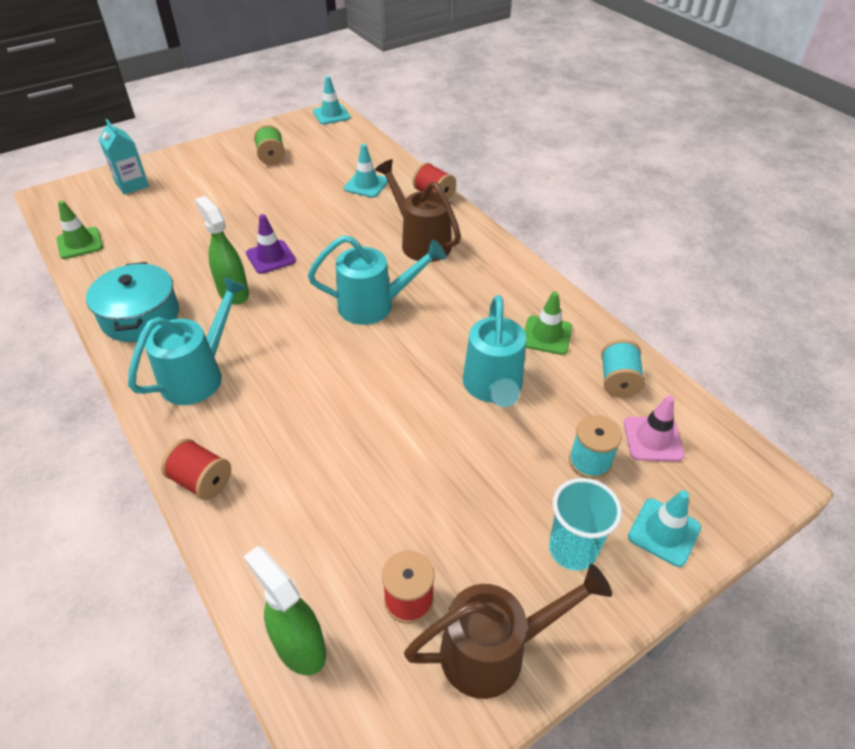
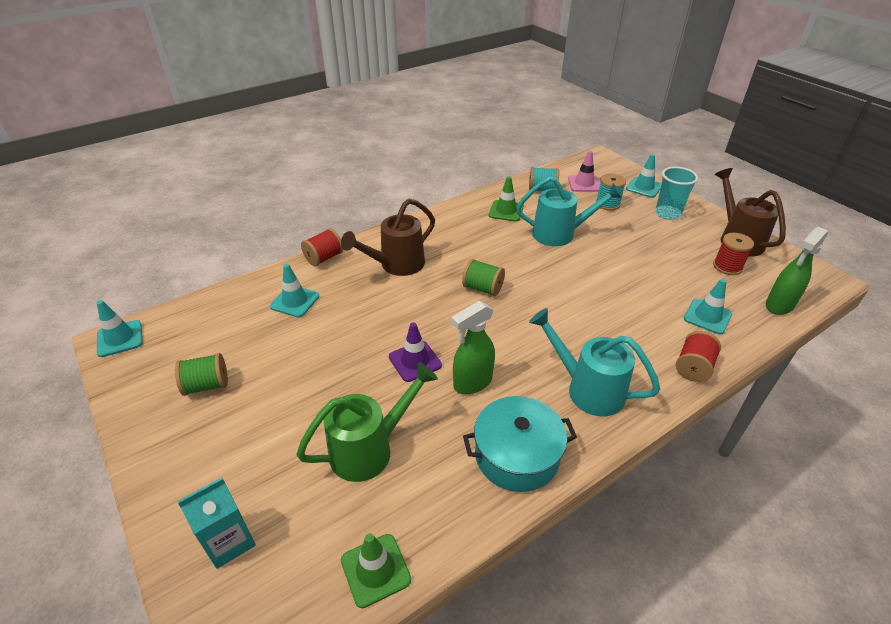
camera: 90 degrees left, 5 degrees down
(180, 236) = (369, 449): none -> green watering can
(290, 527) = (707, 316): none -> turquoise traffic cone
(374, 305) = (482, 288): turquoise watering can -> green spool

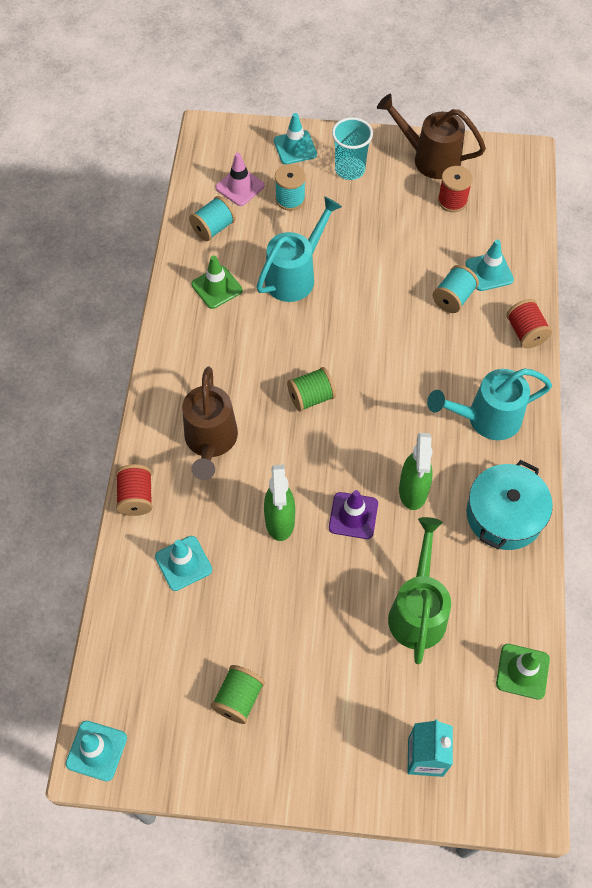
camera: 50 degrees left, 20 degrees up
(657, 311) = (453, 298): none -> turquoise spool
(779, 305) = (520, 215): green spray bottle -> green spray bottle (280, 521)

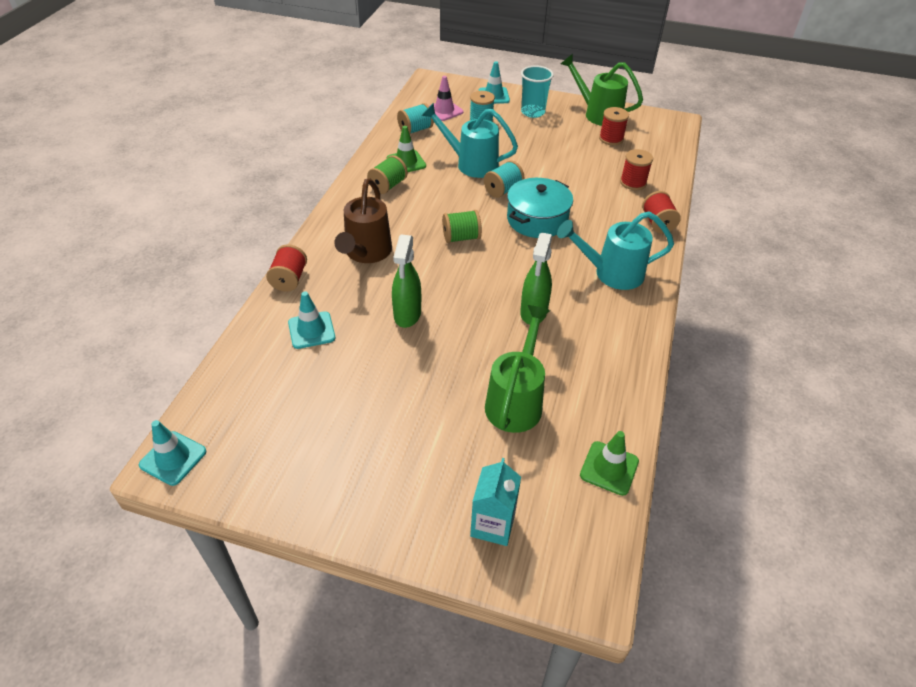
camera: 10 degrees right, 15 degrees down
(238, 699) = (323, 441): green spool -> green spool (388, 186)
(295, 275) = (471, 164): turquoise watering can -> turquoise watering can turned 120 degrees counterclockwise
(353, 515) = (474, 321): purple traffic cone -> none
(429, 158) = (598, 114): brown watering can -> green watering can
(453, 298) = (599, 194): turquoise spool -> turquoise spool (503, 190)
(489, 272) = (633, 182): turquoise traffic cone -> red spool
(504, 515) = (614, 342): turquoise pot -> turquoise pot (537, 219)

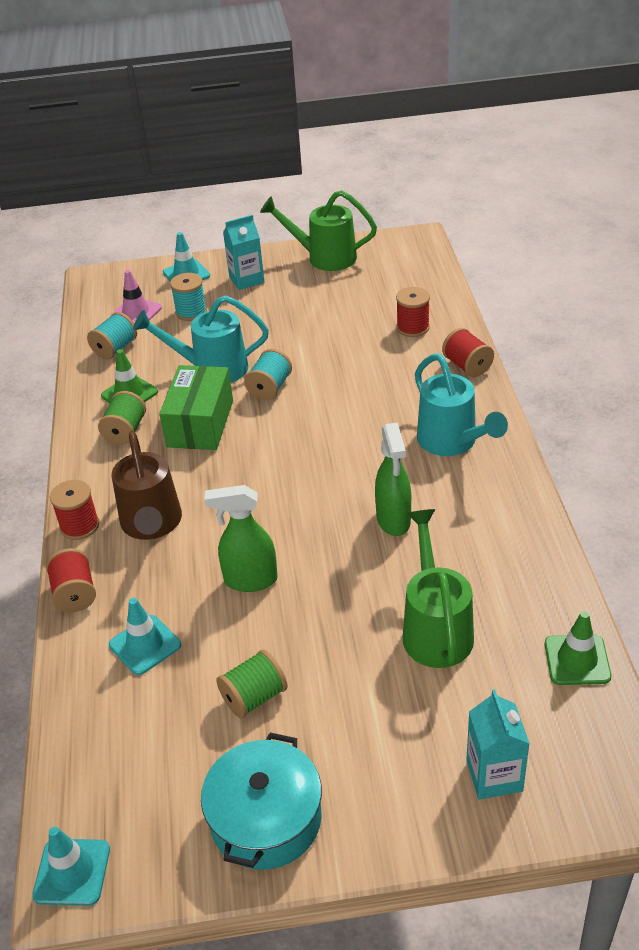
camera: 20 degrees left, 5 degrees down
(407, 315) = (250, 580): green spray bottle -> green spray bottle turned 105 degrees clockwise
(440, 197) = (200, 423): none -> green box
(461, 237) = (256, 463): green spool -> green spool (254, 697)
(533, 112) = (246, 280): turquoise cup -> turquoise carton
(537, 219) = (331, 409): turquoise pot -> turquoise pot (265, 819)
(611, 139) = (357, 283): red spool -> red spool (79, 526)
(611, 273) = (452, 442): turquoise watering can -> turquoise watering can turned 90 degrees counterclockwise

